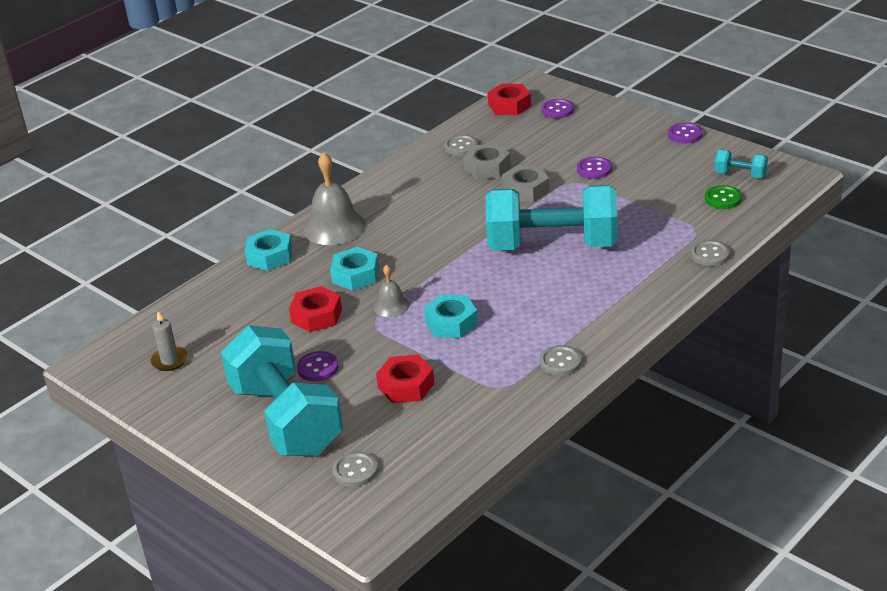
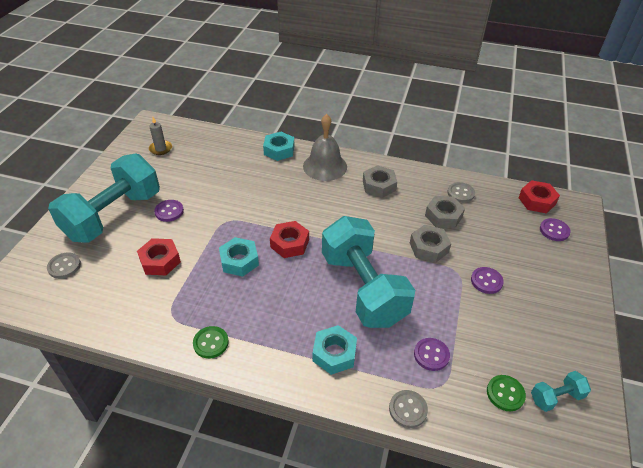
camera: 60 degrees right, 10 degrees up
(316, 316) = (224, 192): red nut -> red nut (289, 243)
(355, 275) = (275, 194): turquoise nut -> turquoise nut (334, 353)
(391, 306) = (248, 223): grey bell -> none
(403, 196) = (379, 185): none -> grey nut
(560, 362) = (211, 343): grey button -> green button
(685, 134) = (589, 330): purple button -> purple button (431, 355)
(740, 175) = (556, 397): turquoise dumbbell -> turquoise dumbbell turned 75 degrees clockwise

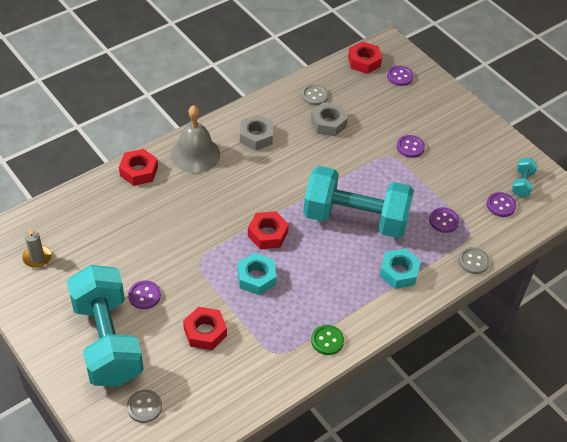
camera: 55 degrees left, 5 degrees up
(279, 150) = (139, 171): turquoise nut -> red nut
(429, 247) = (351, 154): grey nut -> none
(505, 393) = (501, 205): green button -> purple button

